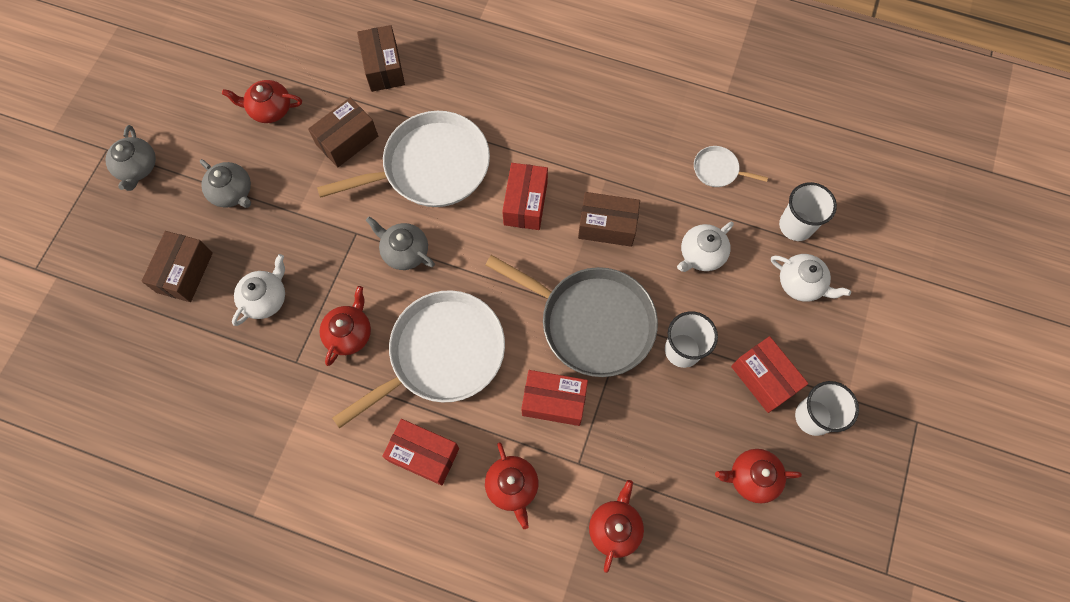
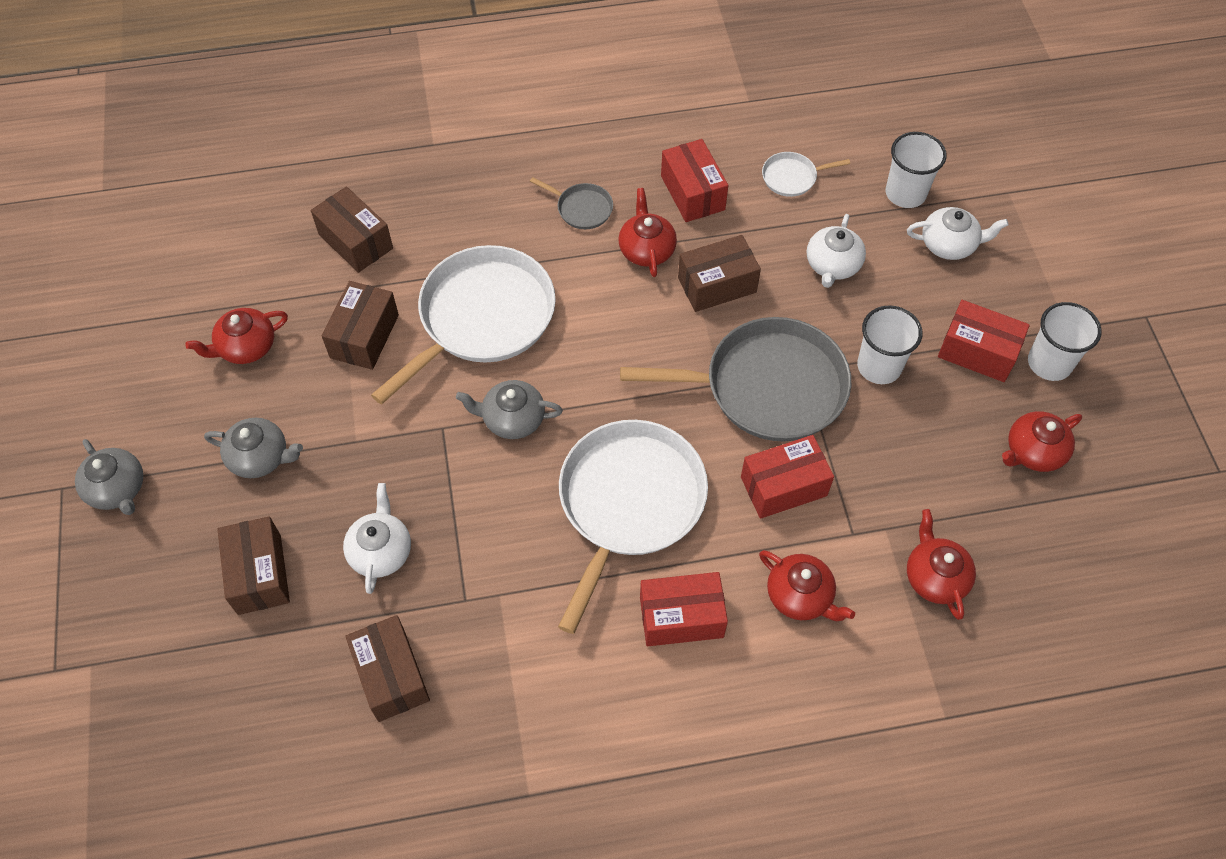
camera: 30 degrees left, 10 degrees down
(220, 386) = (391, 675): none -> brown box
(349, 333) = (507, 536): red teapot -> red teapot (646, 249)
(525, 203) = (614, 304): red box -> red box (692, 193)
(550, 118) = (582, 208): none -> grey pan

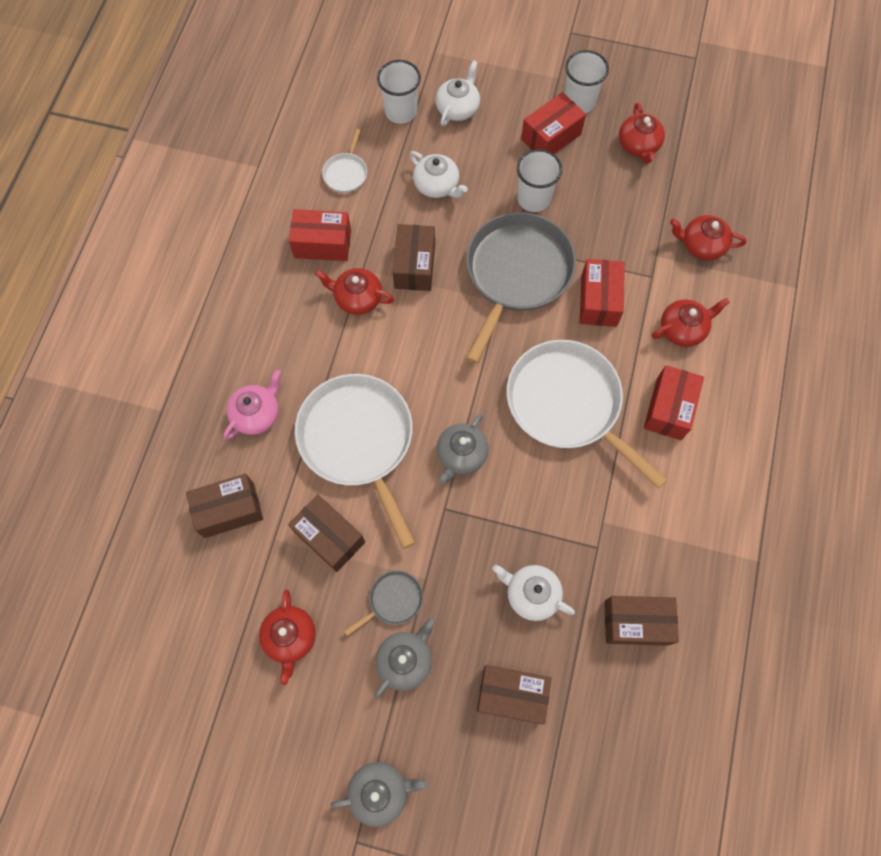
camera: 65 degrees left, 10 degrees up
(468, 220) = (257, 414): none -> pink teapot
(582, 208) = (293, 326): grey pan -> grey pan (393, 600)

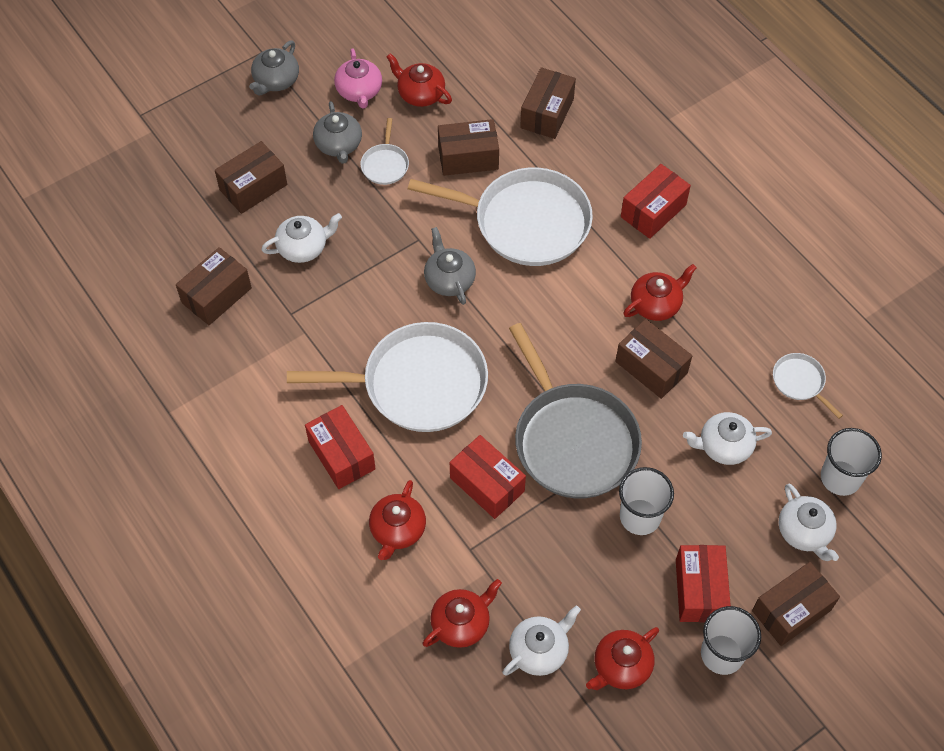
camera: 130 degrees right, 10 degrees down
(257, 414) = (610, 173): pink teapot -> pink teapot (359, 91)
(322, 244) = (735, 314): red box -> red box (653, 211)
(393, 600) = (385, 164): grey pan -> white pan
(517, 85) = (791, 610): none -> brown box
(638, 145) = (621, 666): red teapot -> red teapot turned 75 degrees counterclockwise
(673, 192) = (539, 650): none -> white teapot

